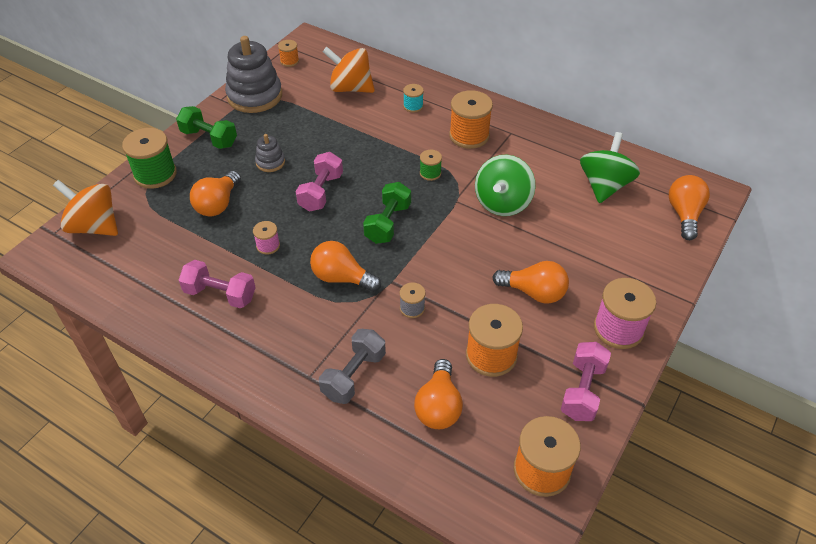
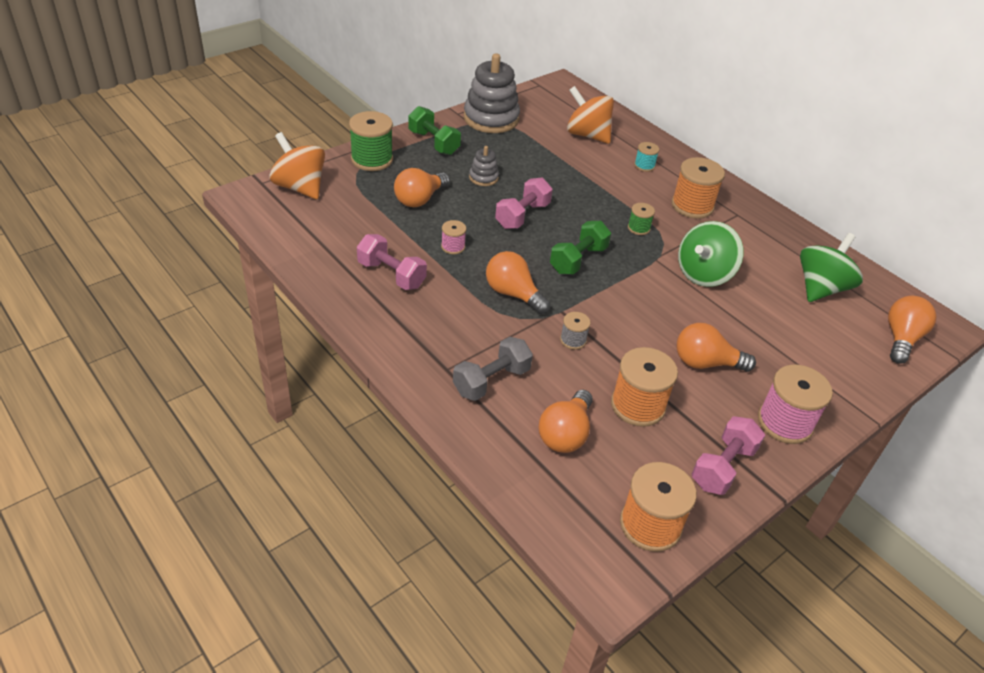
camera: 15 degrees right, 5 degrees down
(289, 61) = (536, 98): orange spool -> none
(534, 292) = (705, 363): orange light bulb -> orange light bulb turned 150 degrees clockwise

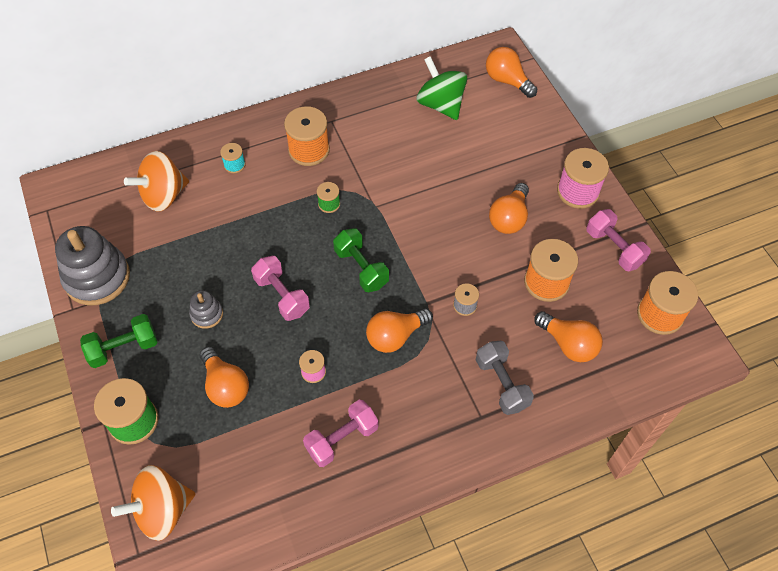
camera: 70 degrees left, 15 degrees up
(704, 274) = (404, 178): green spinning top -> none

